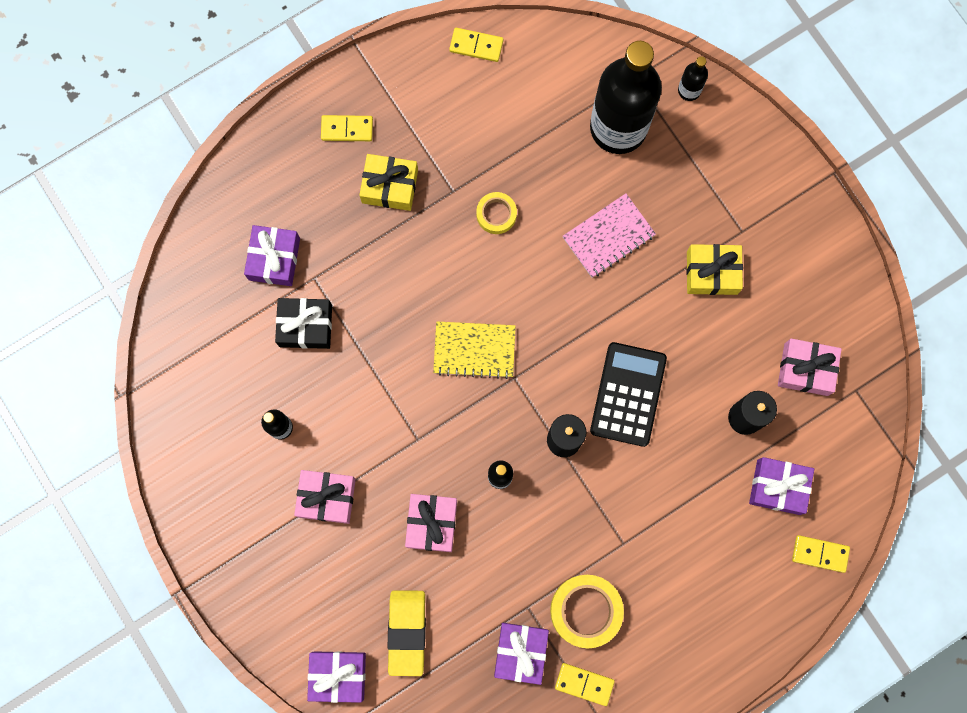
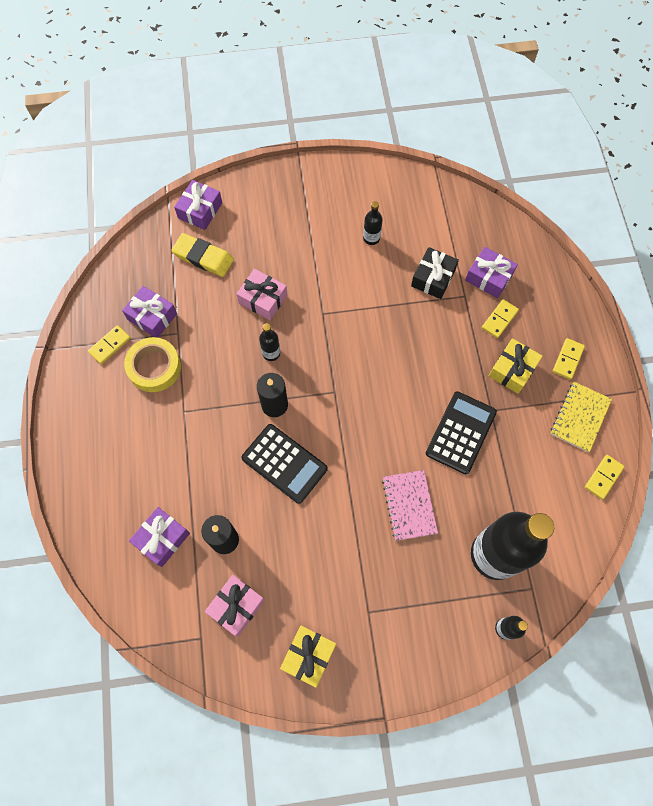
camera: 115 degrees right, 10 degrees down
(326, 498) = (312, 246): pink gift -> none
(474, 350) = (366, 374): yellow notebook -> yellow notebook (579, 417)
(496, 214) = (461, 432): yellow tape -> black calculator
(712, 272) = (346, 571): yellow gift -> yellow gift (308, 656)
(820, 553) = (99, 545): yellow domino -> yellow domino (499, 319)

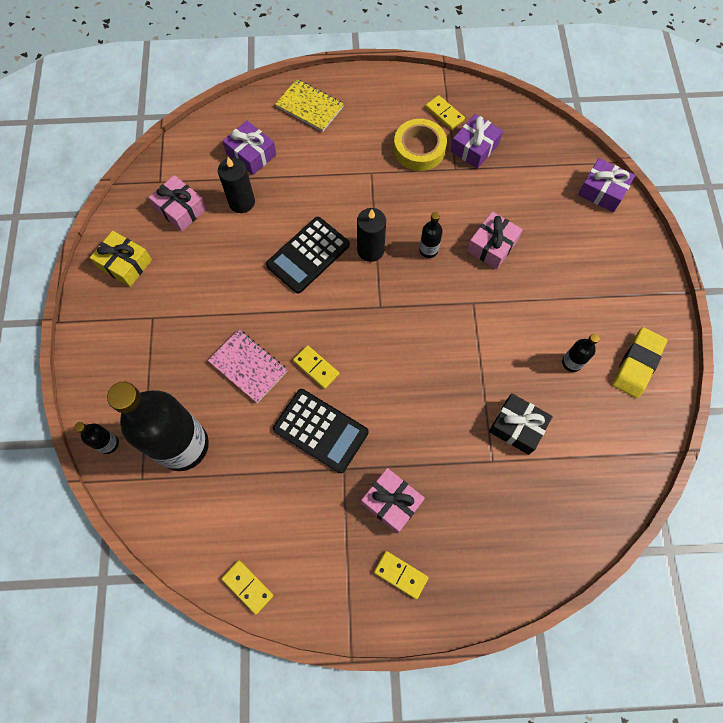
camera: 95 degrees right, 0 degrees up
(203, 257) = (543, 193): yellow eraser -> yellow eraser (637, 364)
(409, 505) = (248, 366): pink notebook -> pink notebook turned 45 degrees clockwise
(489, 277) = (518, 495): purple gift -> none
(499, 319) = (459, 498): yellow domino -> yellow domino (316, 368)
(512, 370) = (391, 502): yellow gift -> pink gift
(579, 417) = (324, 574): yellow notebook -> yellow notebook (309, 107)

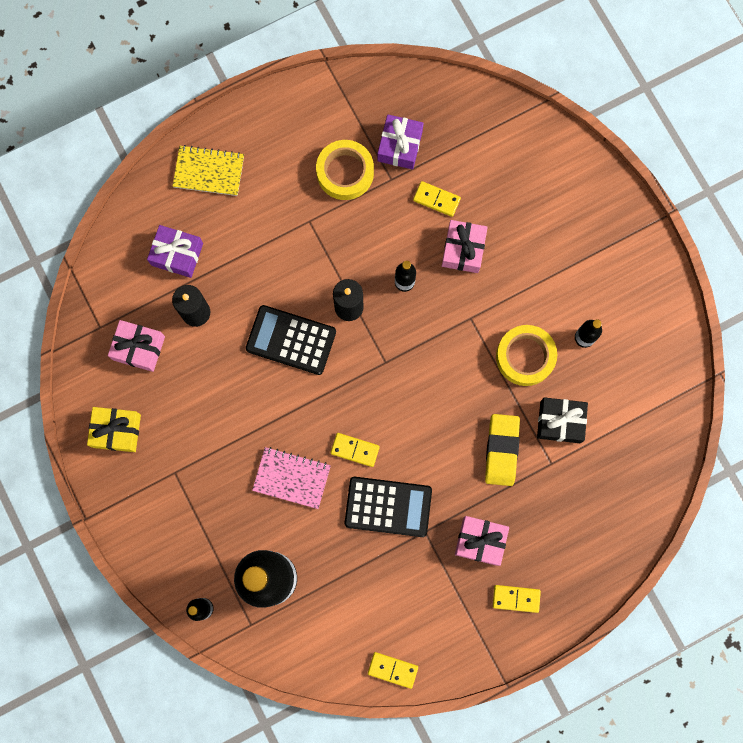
camera: 25 degrees left, 10 degrees up
(308, 255) = (291, 340): black calculator -> black calculator turned 90 degrees clockwise
(444, 114) = (352, 118): yellow domino -> yellow domino (436, 199)
(509, 355) = (525, 357): none -> yellow tape
(602, 191) = (545, 141): purple gift -> none
(637, 364) = (643, 312): yellow eraser -> yellow eraser (501, 450)

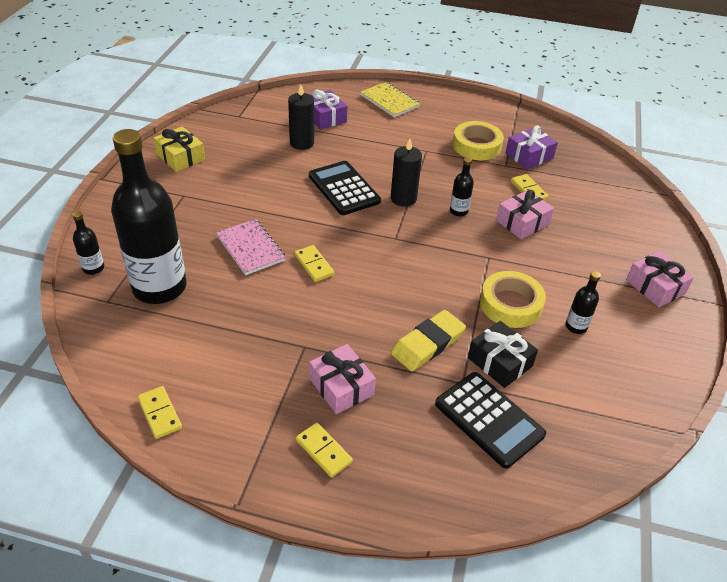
camera: 40 degrees right, 35 degrees down
(138, 348) = (247, 136): pink gift -> pink gift (655, 287)
(388, 507) = (296, 311): black calculator -> black calculator (489, 419)

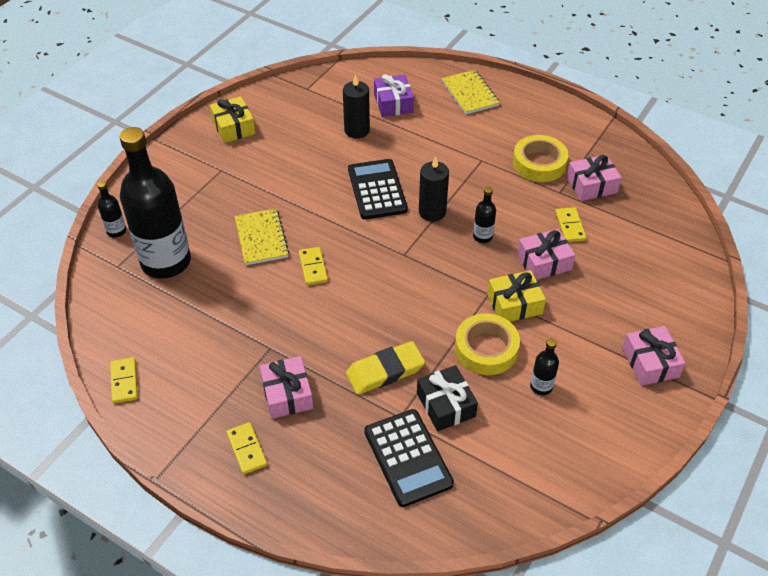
camera: 20 degrees right, 5 degrees up
(250, 248) = (261, 238): pink notebook -> yellow notebook
(515, 261) = (514, 304): none -> yellow gift
(529, 156) = (591, 185): purple gift -> pink gift

